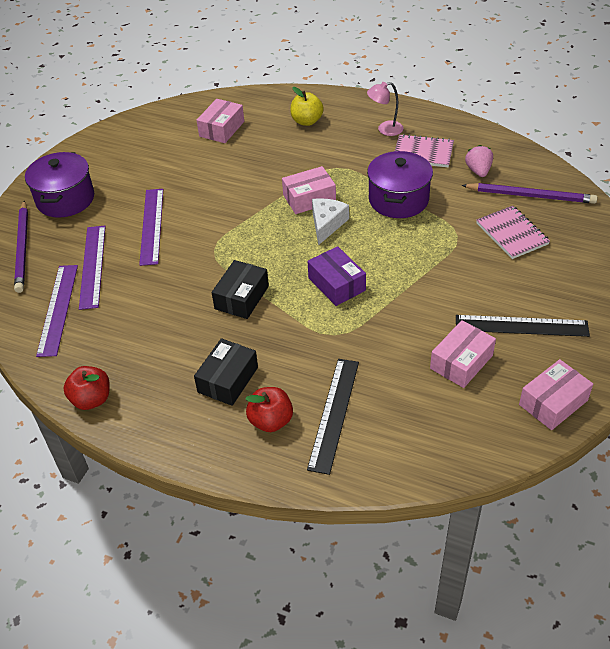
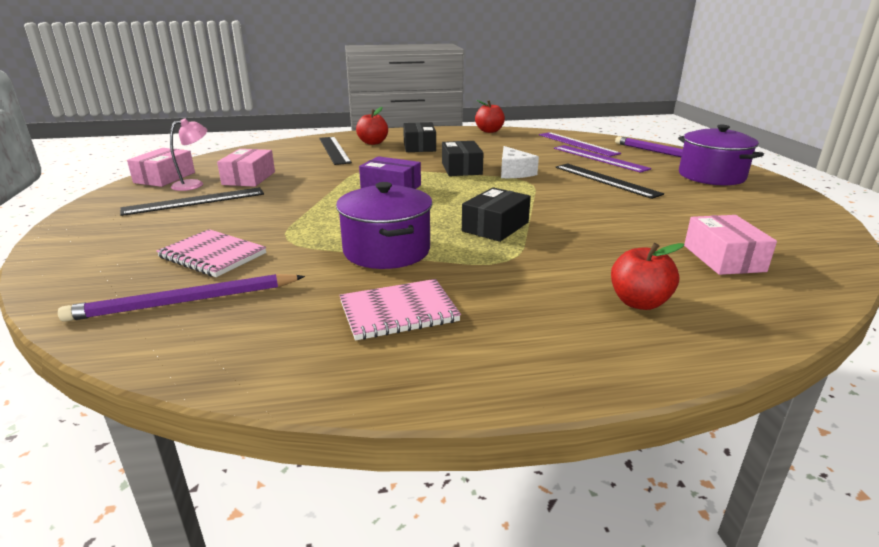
camera: 145 degrees right, 20 degrees down
(151, 226) = (606, 180): purple ruler -> black ruler
(307, 121) = (639, 302): yellow apple -> red apple
(309, 198) = (495, 227): pink box -> black box
(327, 224) = (447, 214): white cheese -> white cheese (514, 172)
(385, 129) = (500, 329): pink lamp -> pink lamp (194, 184)
(478, 171) = (286, 312): pink strawberry -> none

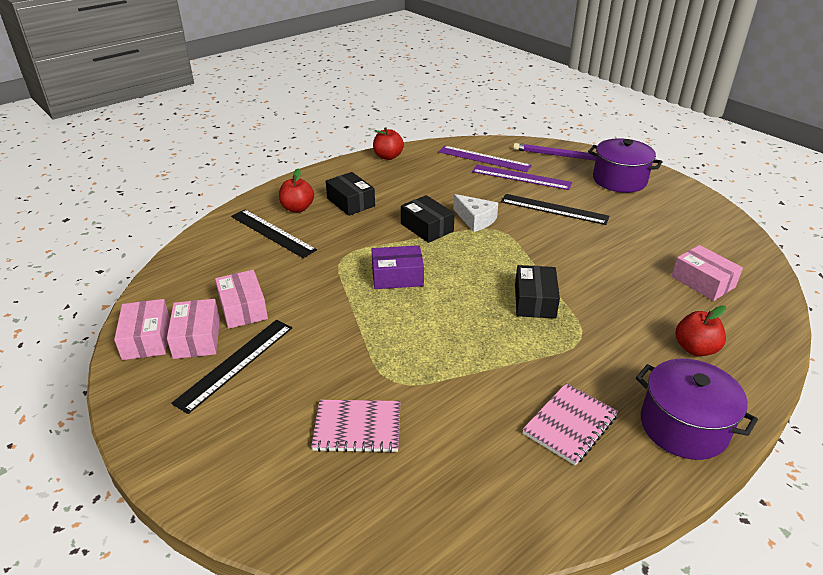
camera: 30 degrees left, 10 degrees up
(186, 302) = (409, 488): purple pencil -> none
(194, 184) = (197, 338): pink lamp -> pink box
(386, 250) = (488, 362): purple pot -> purple pot (683, 427)

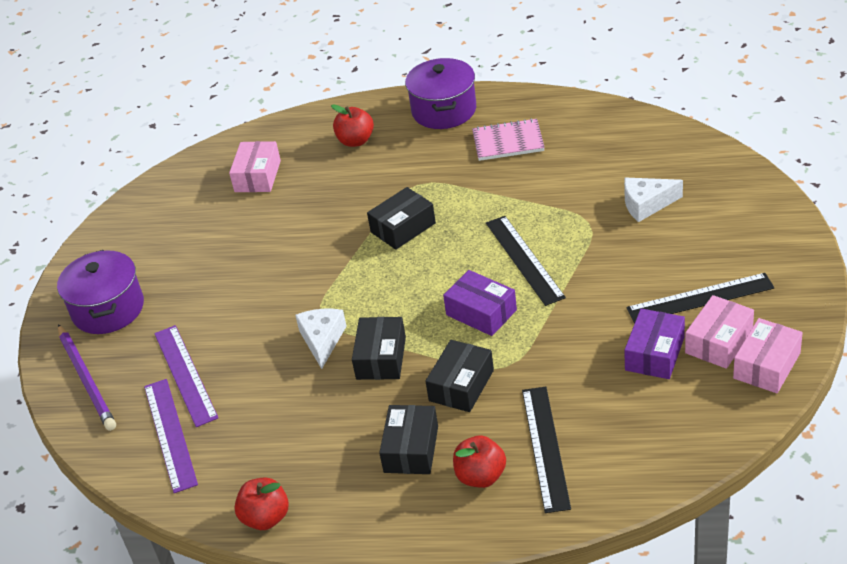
camera: 130 degrees left, 5 degrees up
(243, 308) = (654, 353): pink box -> purple box
(357, 428) = (646, 204): pink notebook -> white cheese
(359, 237) = (461, 385): none -> black box
(554, 209) = (232, 309): black ruler -> black ruler (524, 259)

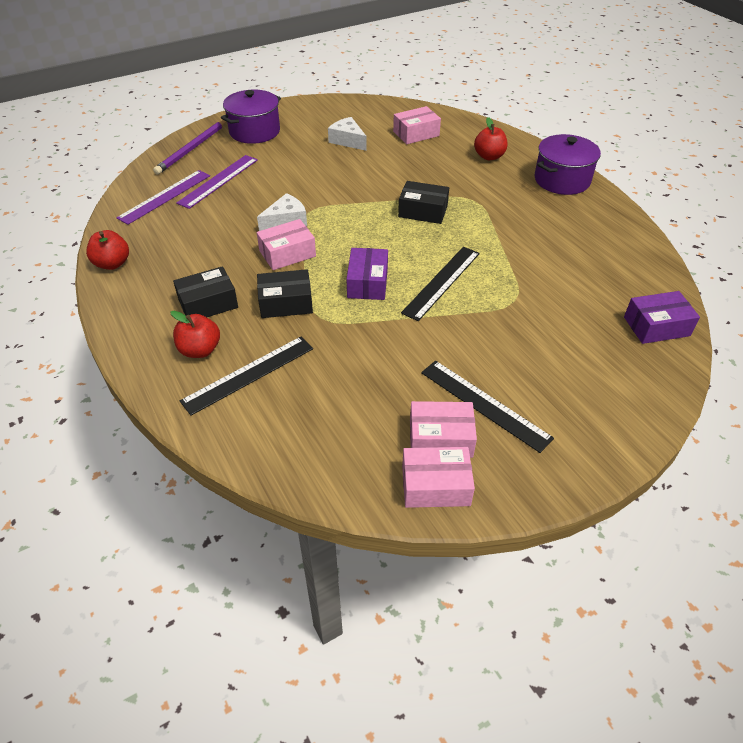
camera: 50 degrees right, 5 degrees up
(381, 358) = (287, 253): black box -> pink box
(508, 142) = (561, 223): pink notebook -> none
(646, 204) = (567, 326): white cheese -> white cheese (347, 141)
(654, 353) = (395, 400): purple box -> purple box (656, 326)

